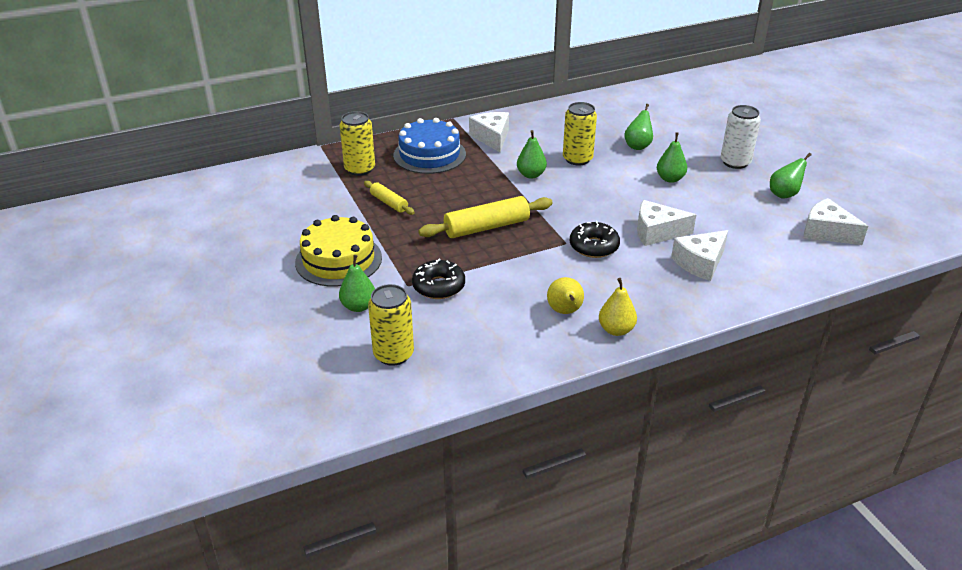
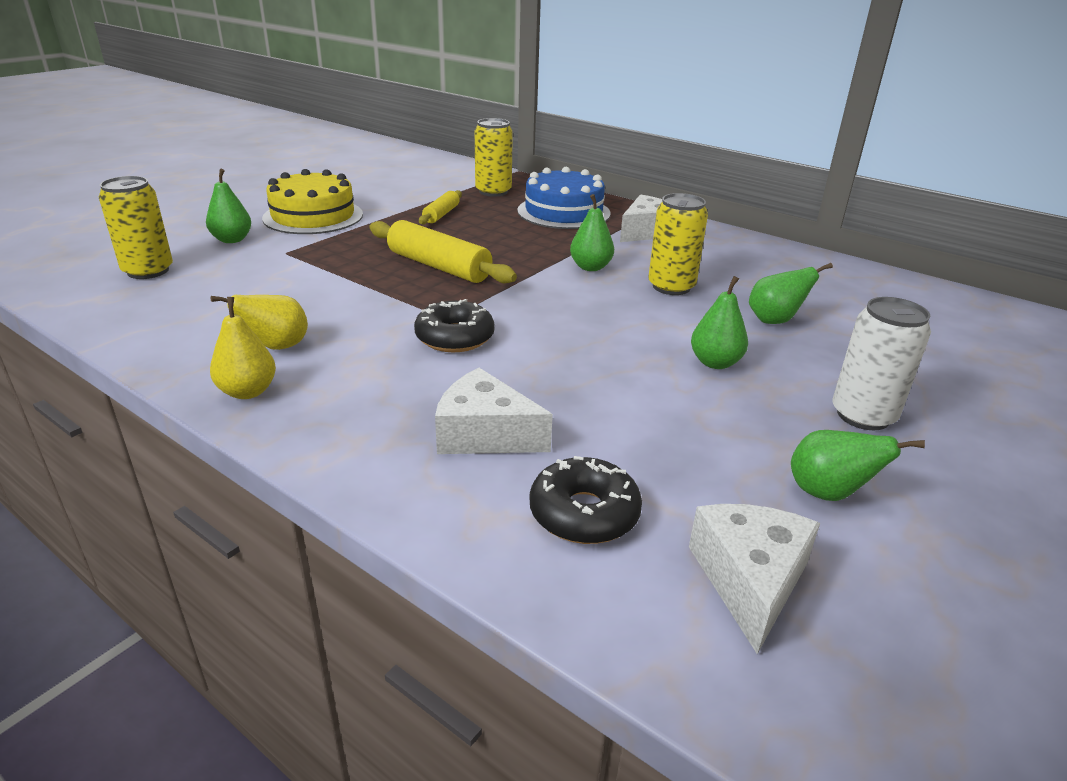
camera: 60 degrees right, 5 degrees down
(438, 286) = (292, 266): black donut -> black donut (584, 513)
(657, 232) = (541, 379): white cheese -> none

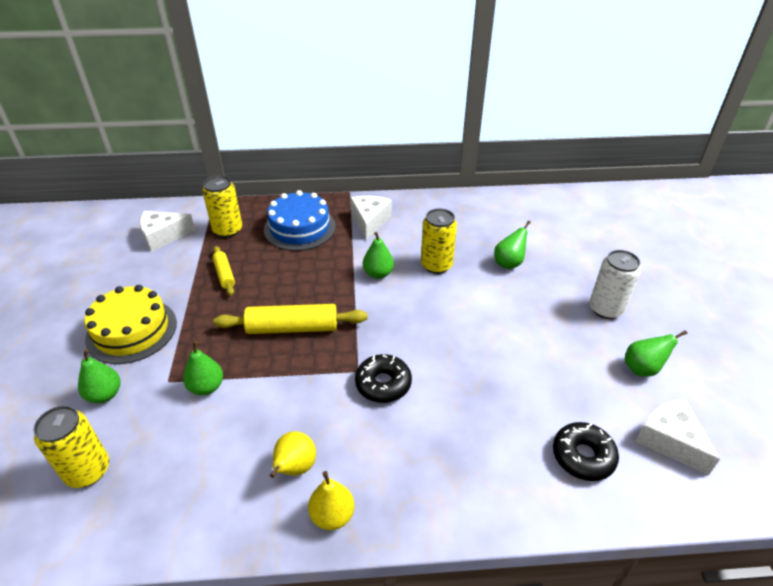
camera: 40 degrees left, 10 degrees up
(484, 434) = (487, 443): white cheese -> white cheese (163, 236)
(715, 363) = (519, 314): green pear -> green pear (206, 387)

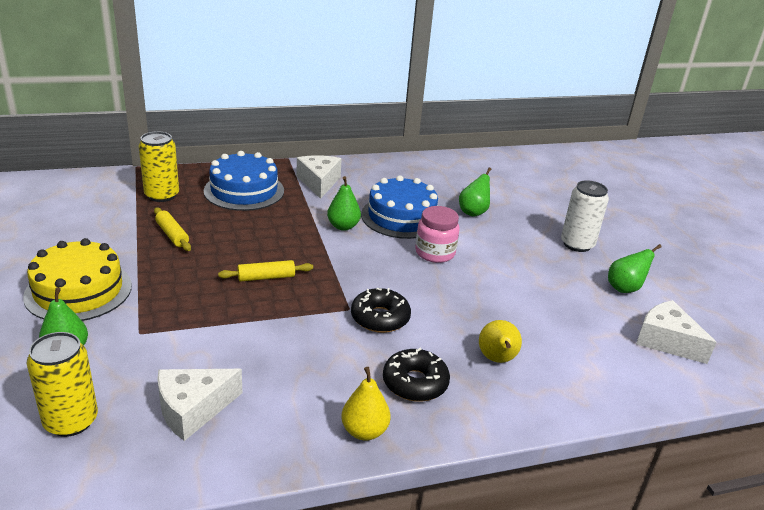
camera: 15 degrees left, 10 degrees down
(163, 236) = (86, 203): white cheese -> white cheese (193, 409)
(206, 387) = (187, 335): green pear -> none
(292, 328) = (266, 277): yellow rolling pin -> yellow rolling pin, size x0.57
(294, 468) = (310, 396): yellow pear -> yellow pear (497, 359)
(436, 265) = (401, 217): yellow can -> blue cake
(457, 310) = (435, 253): none -> pink jar
(583, 456) = (593, 360): black donut -> black donut (415, 383)

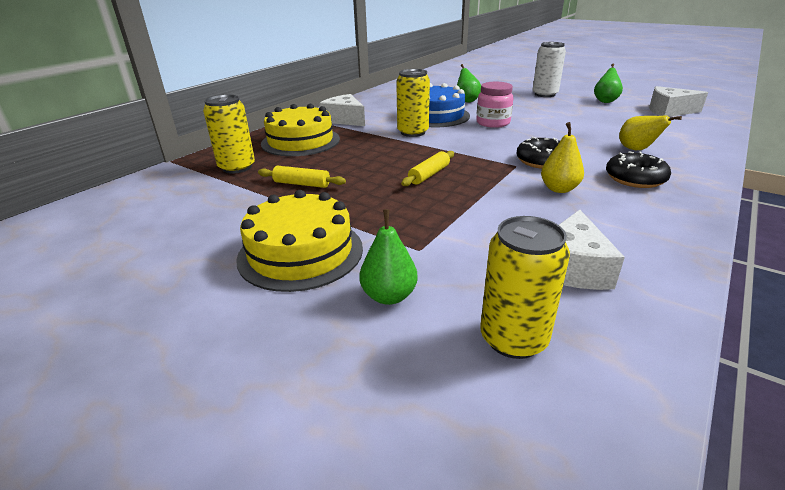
camera: 35 degrees left, 0 degrees up
(244, 191) = (300, 141): blue cake -> yellow cake
(343, 226) = (413, 132): green pear -> yellow can
(364, 431) = (676, 214): yellow pear -> yellow pear (559, 189)

